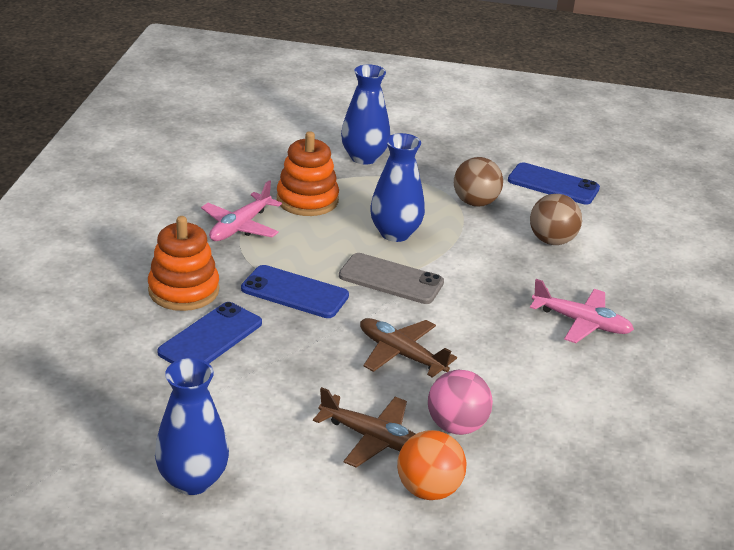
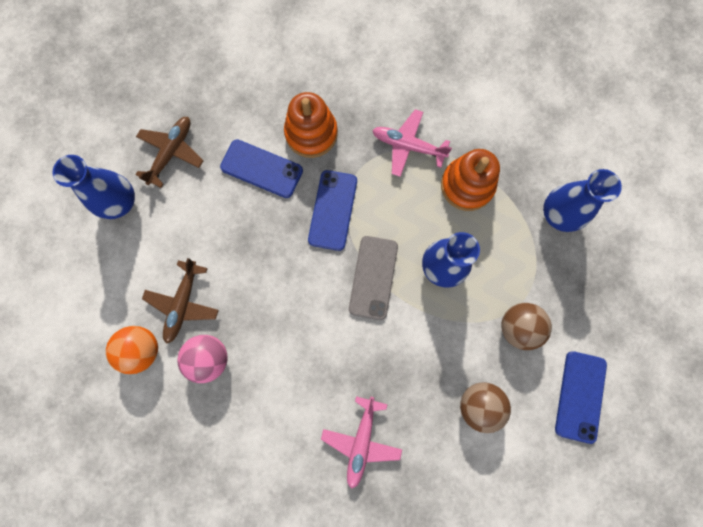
camera: 80 degrees right, 45 degrees up
(401, 354) = (280, 304): brown plane -> brown plane (171, 152)

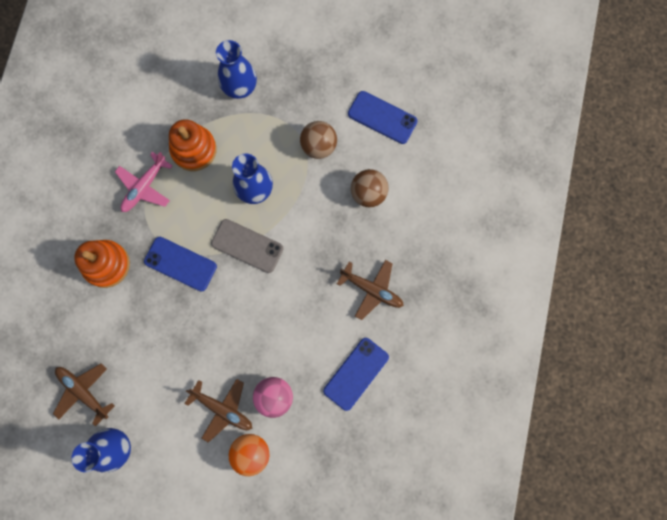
camera: 75 degrees left, 0 degrees up
(261, 169) = (125, 315): blue phone -> blue phone (356, 374)
(361, 441) = (372, 290): pink plane -> brown plane

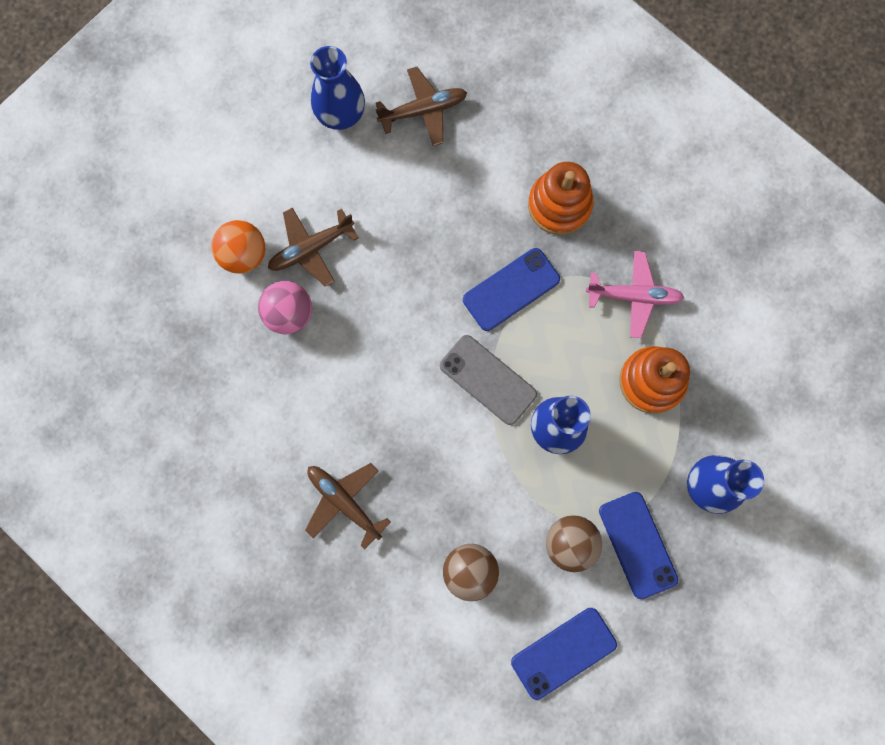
camera: 120 degrees right, 0 degrees up
(144, 187) = (634, 296): pink plane -> pink plane turned 120 degrees clockwise
(247, 246) = (488, 379): grey phone -> grey phone turned 75 degrees clockwise
(356, 374) = (257, 422): blue phone -> blue phone (637, 545)
(372, 290) = (344, 501): brown plane -> brown plane turned 75 degrees clockwise

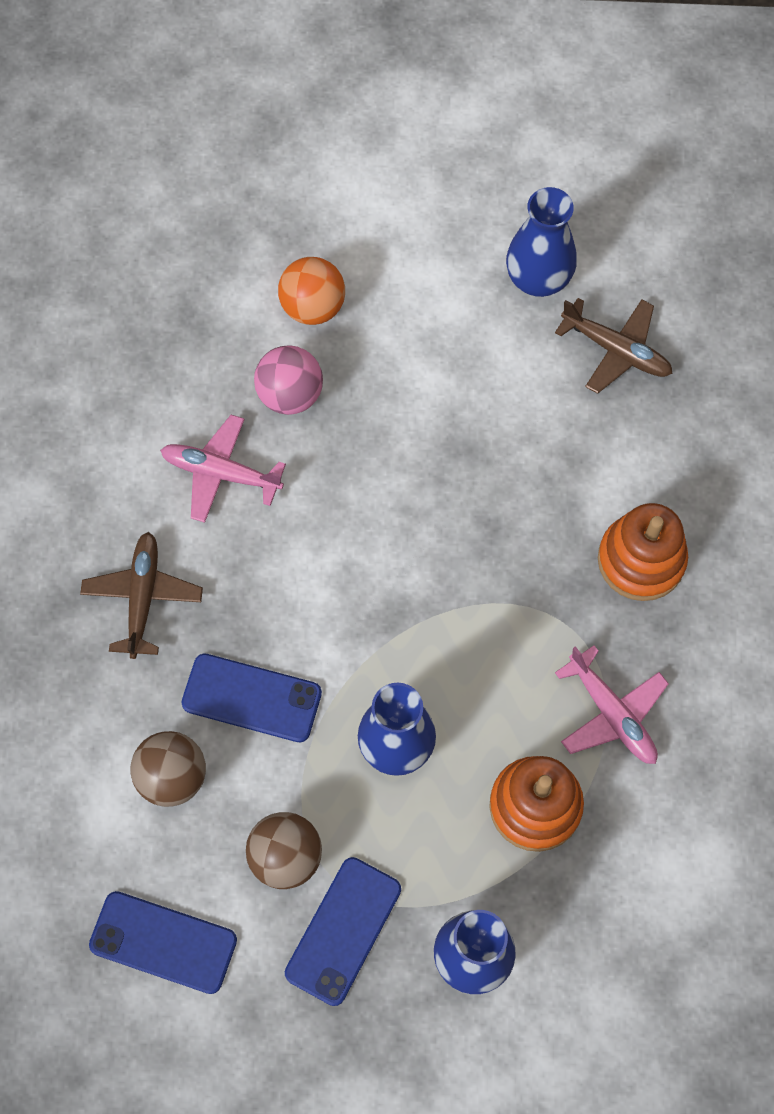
camera: 50 degrees right, 10 degrees down
(304, 394) = (220, 473): none -> pink plane
(311, 249) = (374, 361): brown plane -> none
(488, 379) = (389, 636): grey phone -> none
(511, 289) = (505, 584): blue phone -> blue phone (251, 698)

